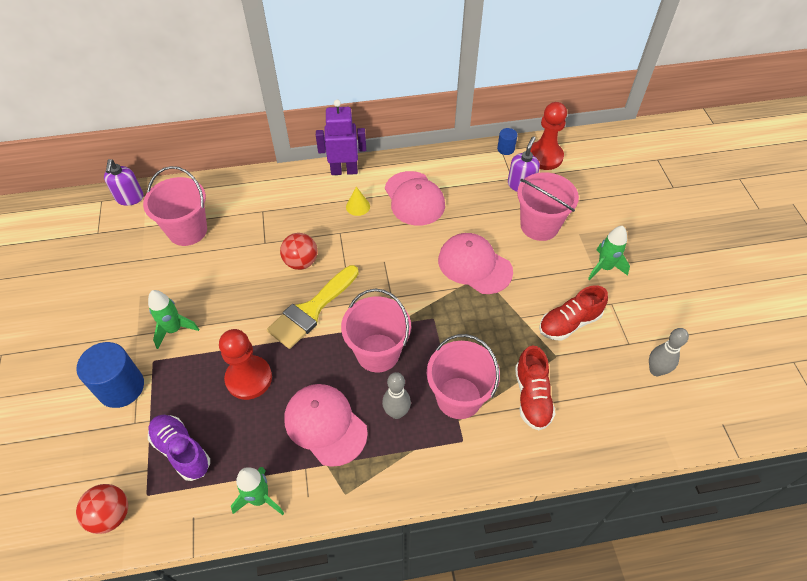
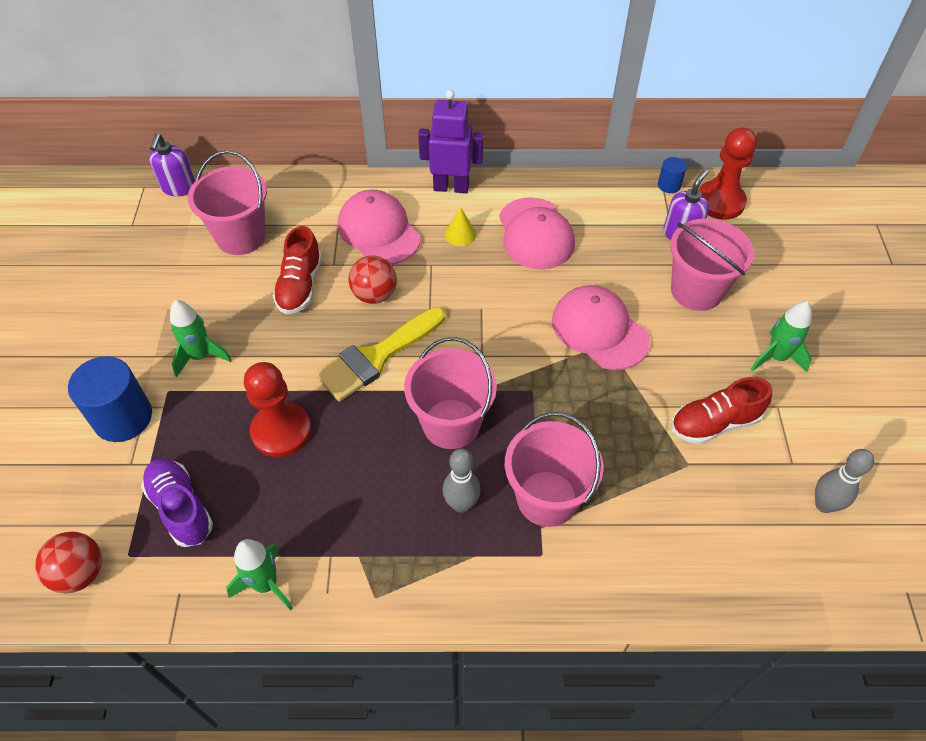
camera: 10 degrees right, 0 degrees up
(325, 425) = (366, 505): pink cap -> pink cap (379, 231)
(532, 396) = (645, 512): red shoe -> red shoe (300, 286)

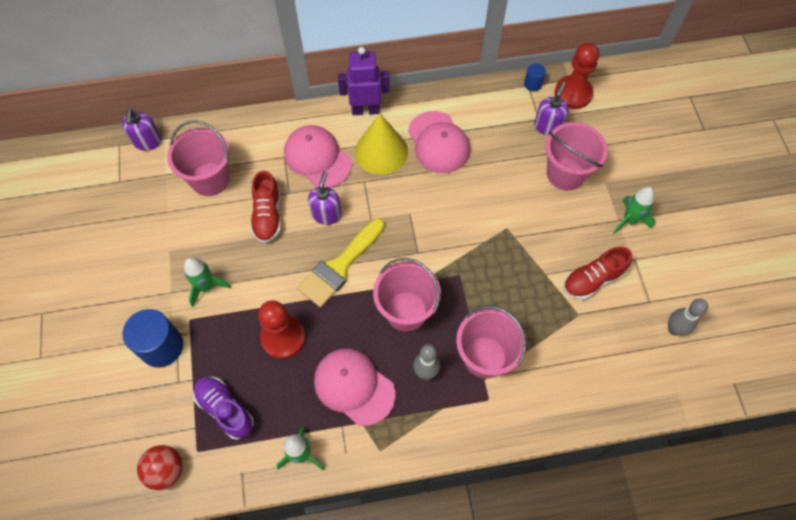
camera: 10 degrees left, 10 degrees up
(374, 295) = (326, 214): red ball -> purple soap dispenser
(460, 234) = (381, 151): yellow cone -> yellow cone, size x2.16
(599, 330) = (500, 218): pink cap -> pink cap (354, 386)

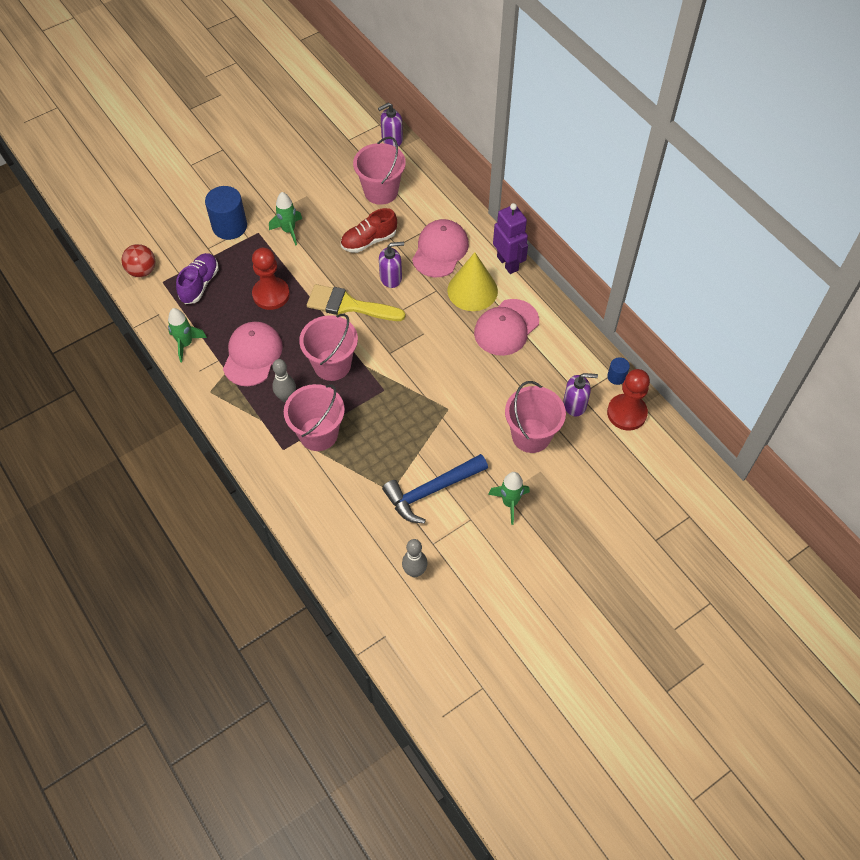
camera: 65 degrees right, 5 degrees down
(592, 280) = (431, 491): red shoe -> blue hammer

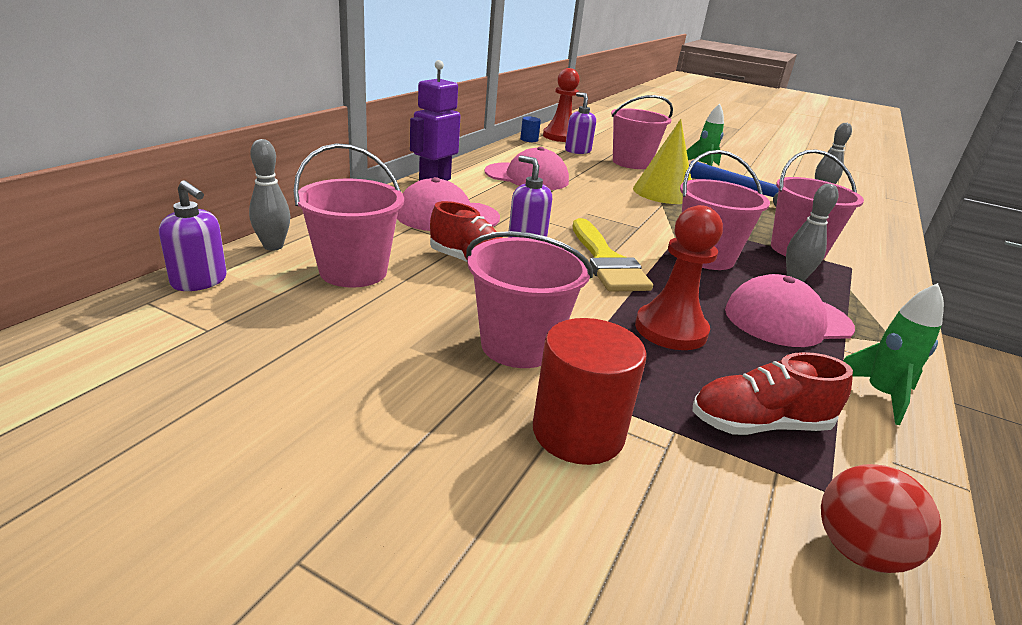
camera: 120 degrees left, 30 degrees down
(199, 284) = (759, 424): purple shoe -> red shoe
(229, 226) = (578, 432): blue cylinder -> red cylinder
(289, 231) = (519, 345): green rocket -> pink bucket
(421, 167) = (273, 246): none -> grey bowling pin
(472, 290) = (494, 194): yellow cone -> yellow cone (663, 192)

